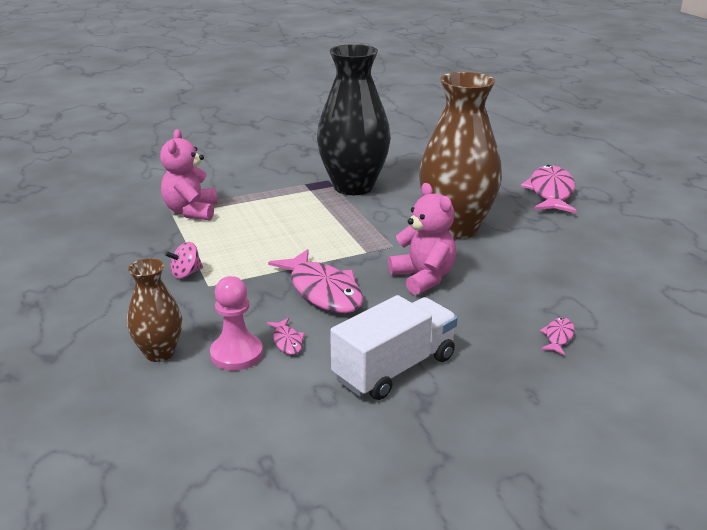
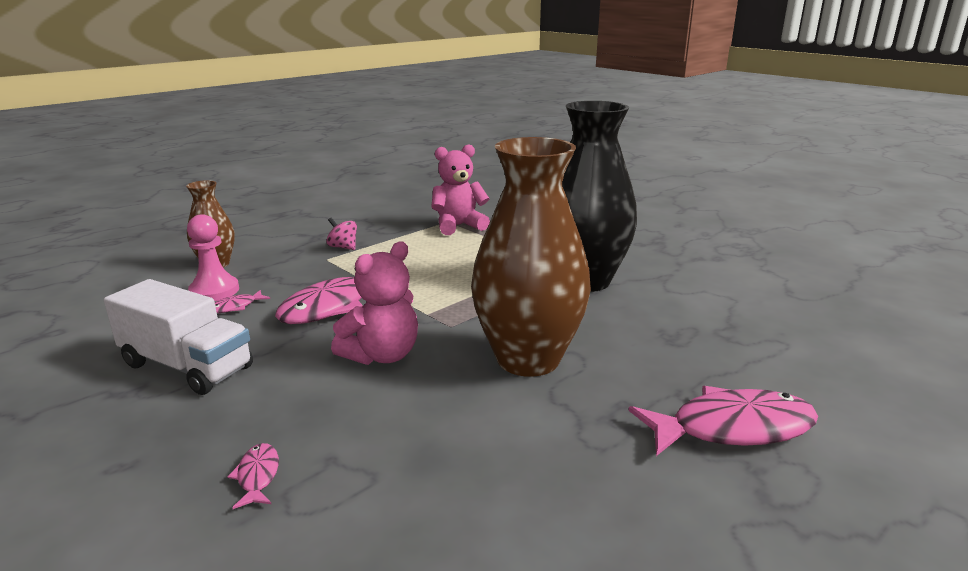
camera: 70 degrees right, 5 degrees down
(558, 337) = (257, 476): pink fish -> pink fish turned 105 degrees counterclockwise

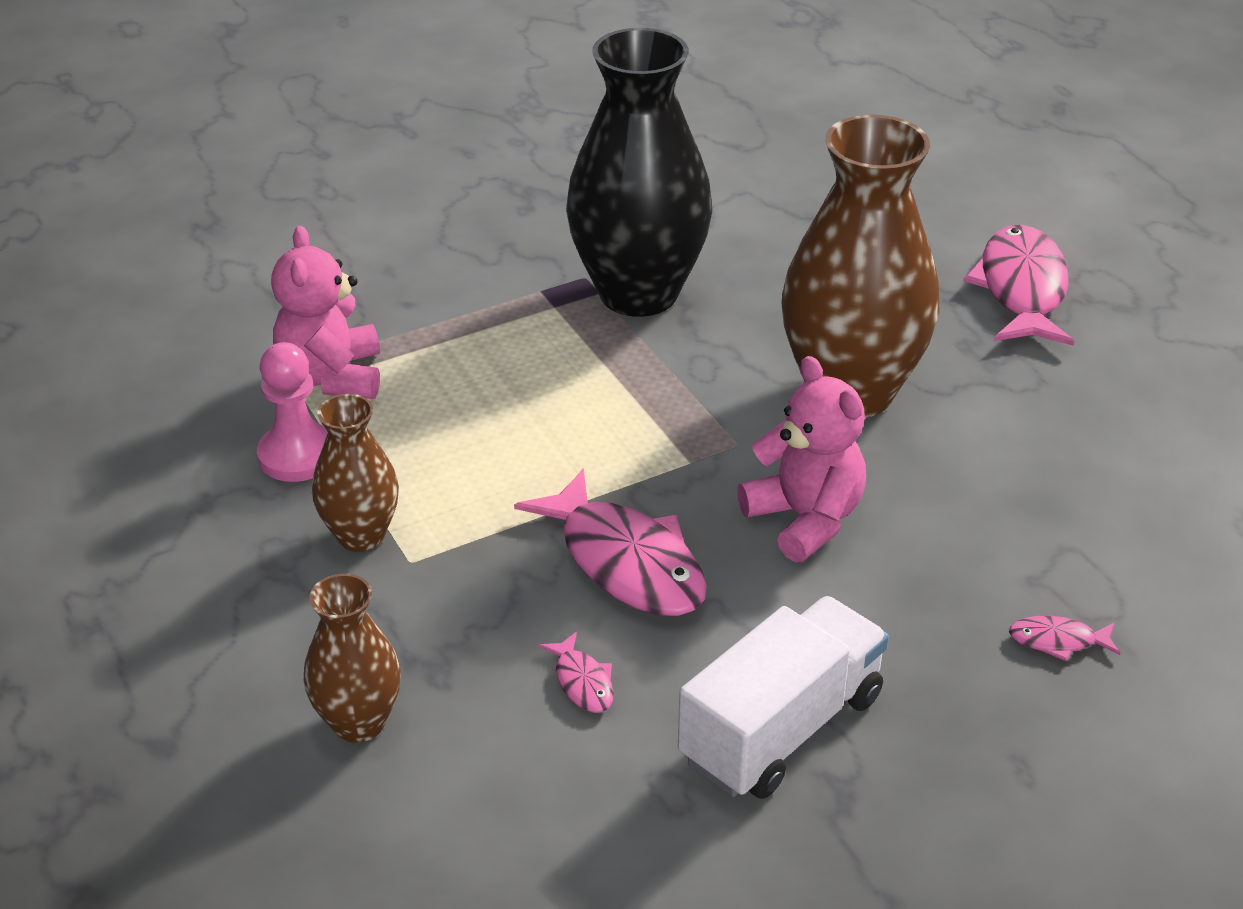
camera: 75 degrees left, 15 degrees up
(214, 291) = (498, 716): pink pawn -> pink pawn (298, 455)
(343, 247) = (361, 535): pink spinning top -> brown vase

